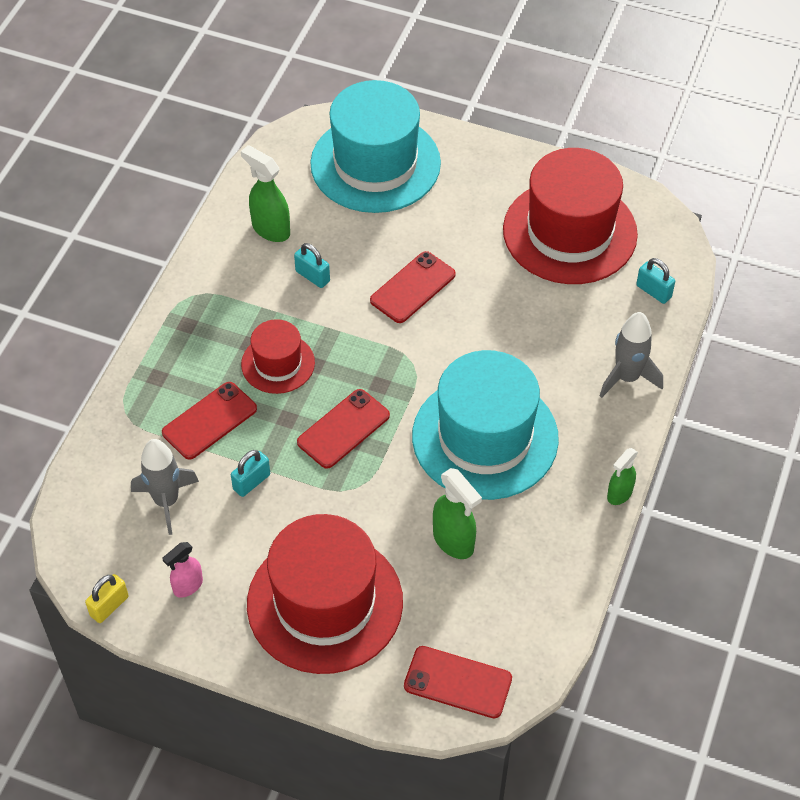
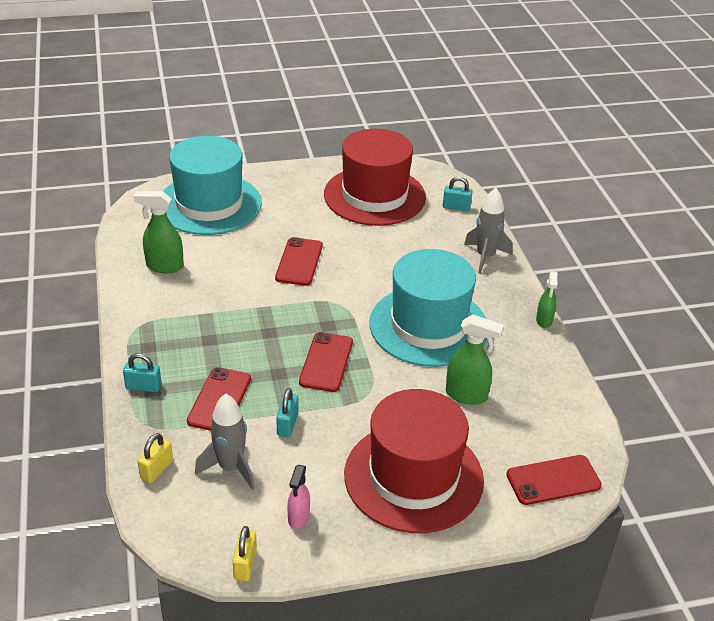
camera: 35 degrees left, 15 degrees down
(102, 468) = (157, 470): none -> yellow padlock
(278, 363) = (241, 343): red hat -> none
(312, 276) = (221, 282): turquoise padlock -> turquoise padlock (143, 387)

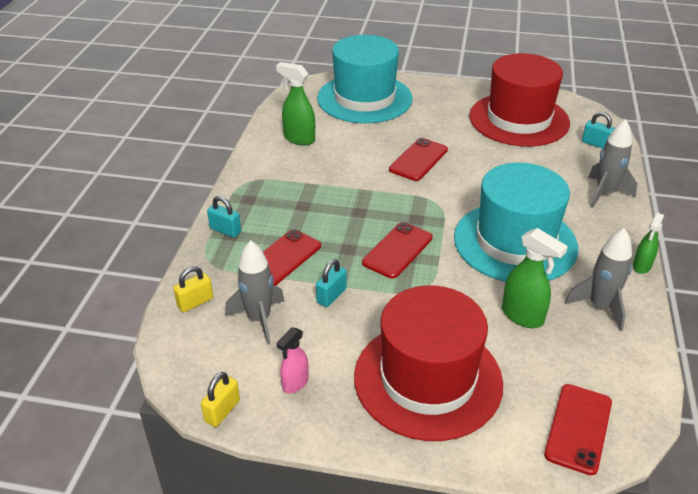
camera: 25 degrees right, 0 degrees up
(526, 368) = (600, 307): none -> grey rocket
(553, 480) = (578, 428): red phone -> red phone turned 75 degrees counterclockwise

